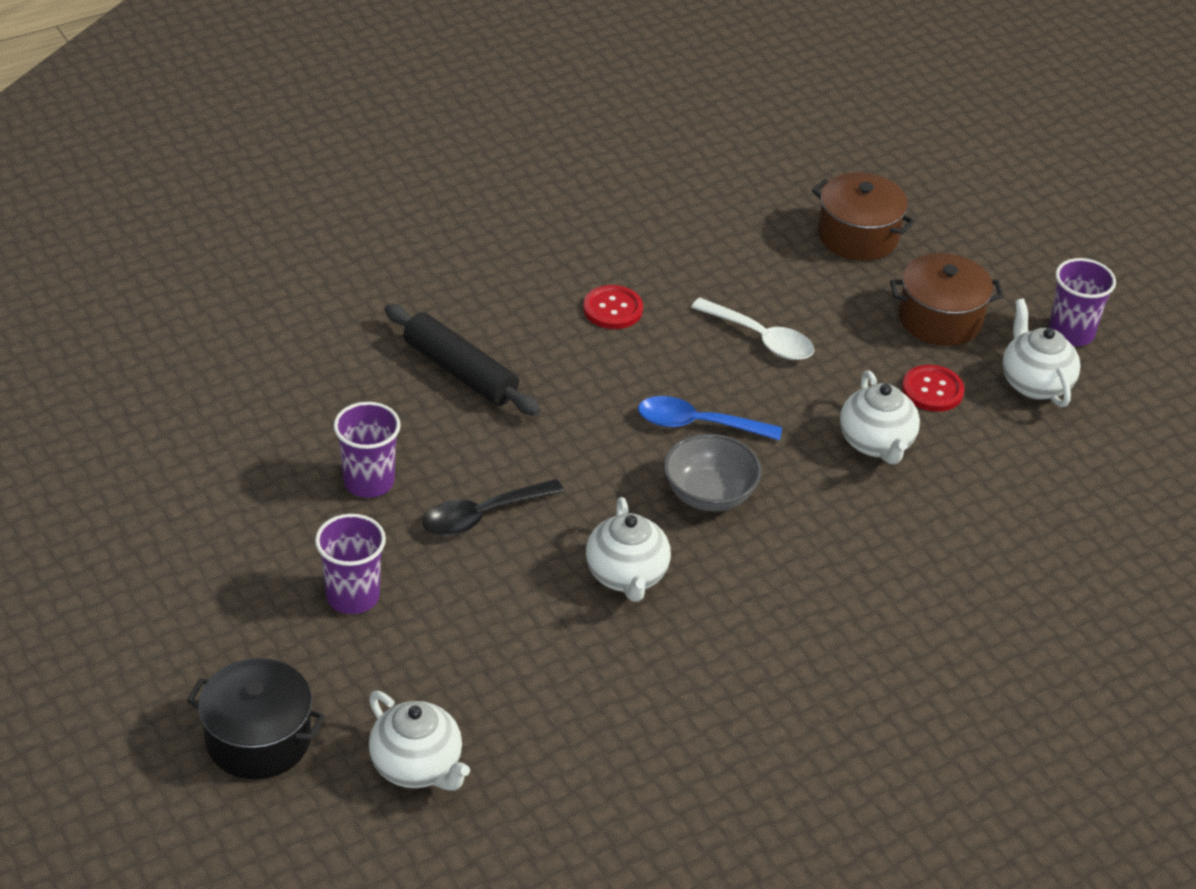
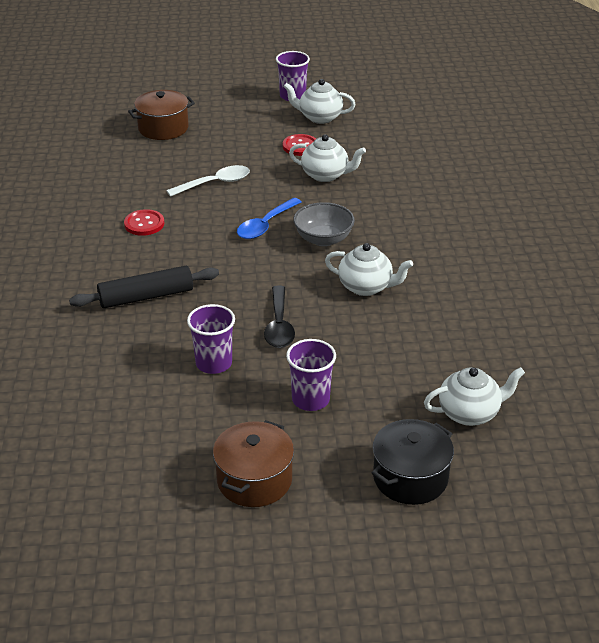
camera: 60 degrees left, 5 degrees down
(940, 319) = (250, 126): brown pot -> brown pot (254, 480)

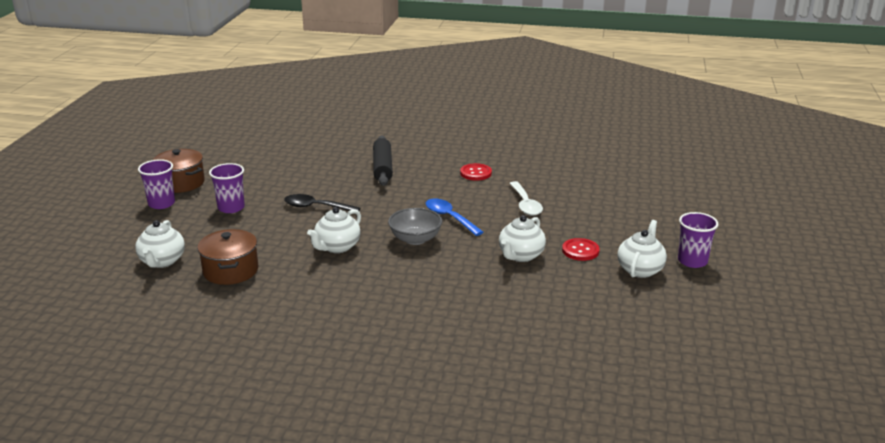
camera: 105 degrees right, 10 degrees down
(163, 128) = (630, 191): brown pot -> brown pot (230, 270)
(214, 363) = (294, 182): purple cup -> purple cup (161, 204)
(410, 477) = (130, 229): black pot -> none

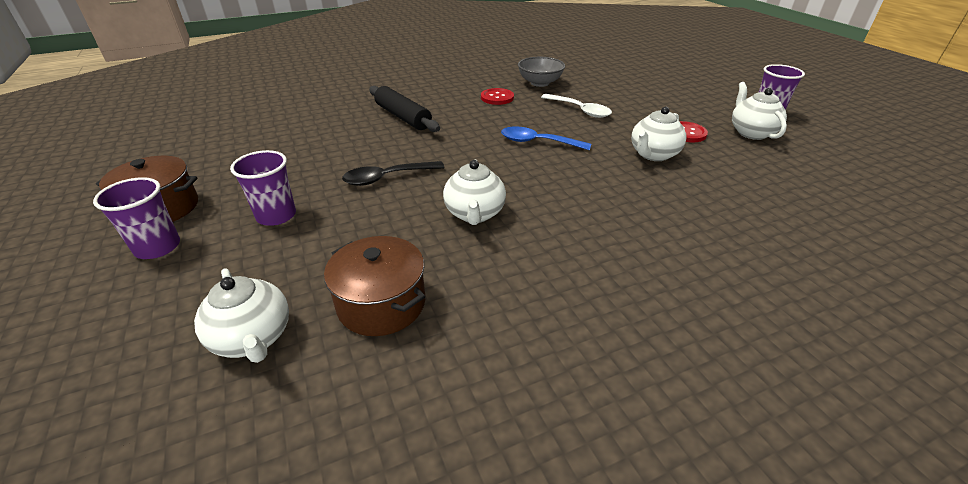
camera: 35 degrees left, 10 degrees up
(415, 239) = (541, 174): grey bowl -> grey bowl (540, 83)
(520, 256) = (653, 155): white teapot -> white teapot turned 45 degrees clockwise

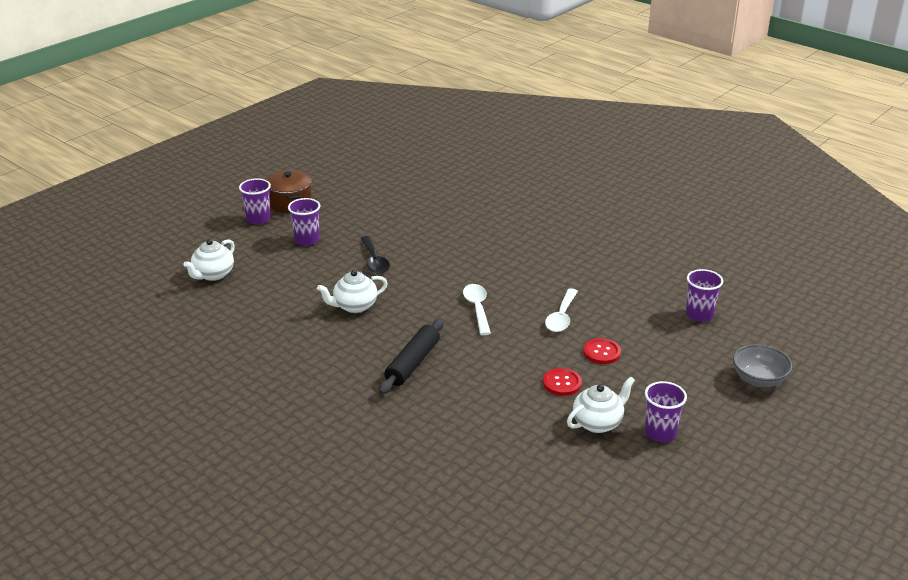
camera: 65 degrees right, 5 degrees down
(381, 304) = (254, 300): brown pot -> none
(387, 178) = (374, 261): black spoon -> black spoon turned 150 degrees counterclockwise
(403, 117) = (469, 236): black rolling pin -> black rolling pin (413, 363)
(497, 98) = (549, 268): red button -> red button (601, 352)
(538, 142) = (477, 308): blue spoon -> white spoon
(540, 83) = (608, 282): grey bowl -> grey bowl (758, 380)
(608, 67) = (699, 315): none -> purple cup
(653, 155) = (501, 369): white teapot -> none

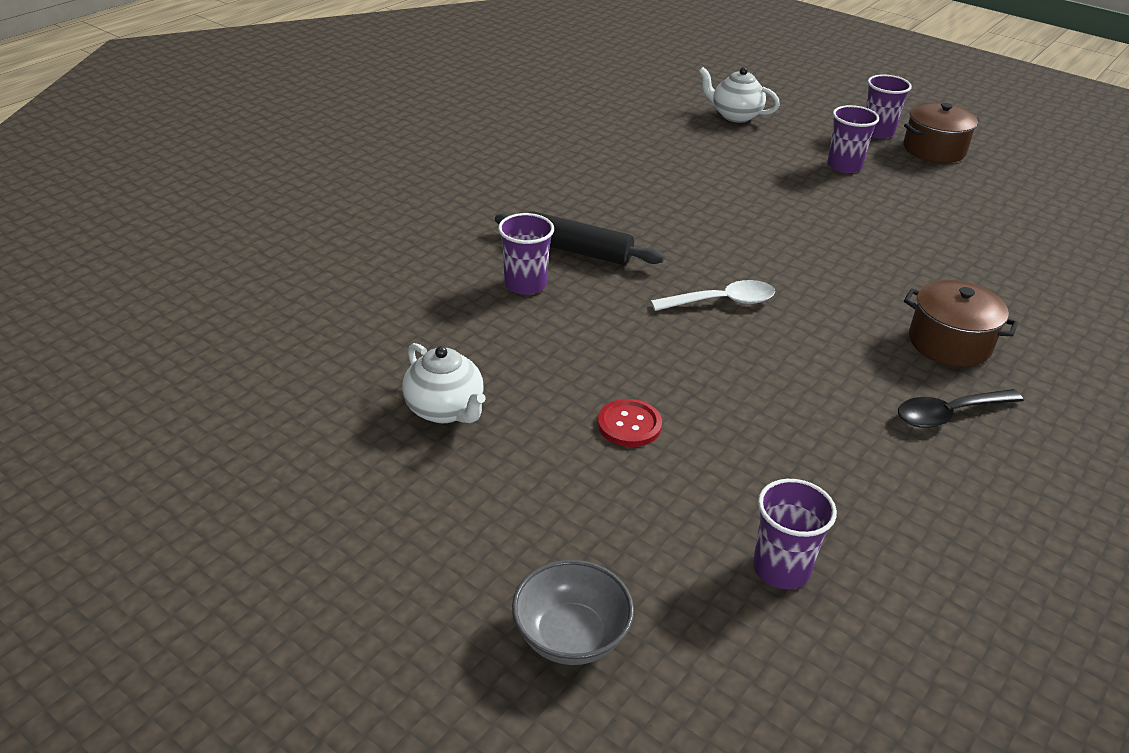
camera: 85 degrees right, 5 degrees up
(354, 306) = (697, 205): white teapot -> none
(374, 261) = (815, 216): black spoon -> black spoon (949, 414)
(516, 238) = (949, 343): none -> brown pot
(561, 317) = (722, 385): white spoon -> none
(562, 383) = (542, 378): red button -> none
(660, 433) = (417, 477): purple cup -> purple cup (525, 284)

